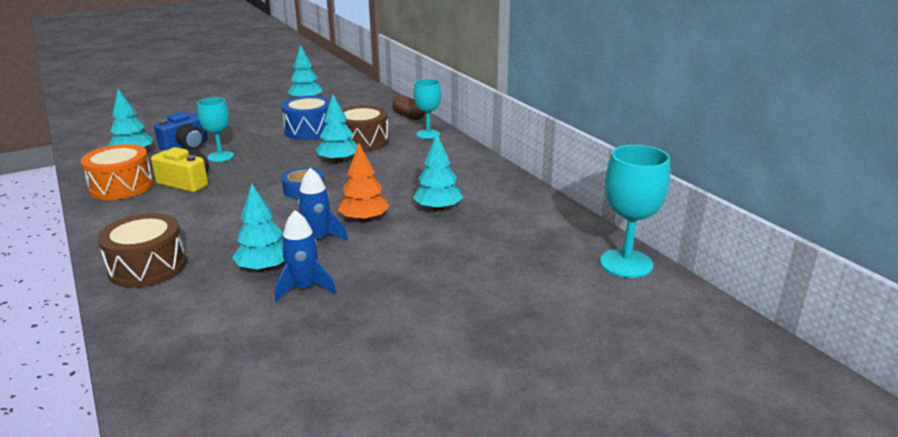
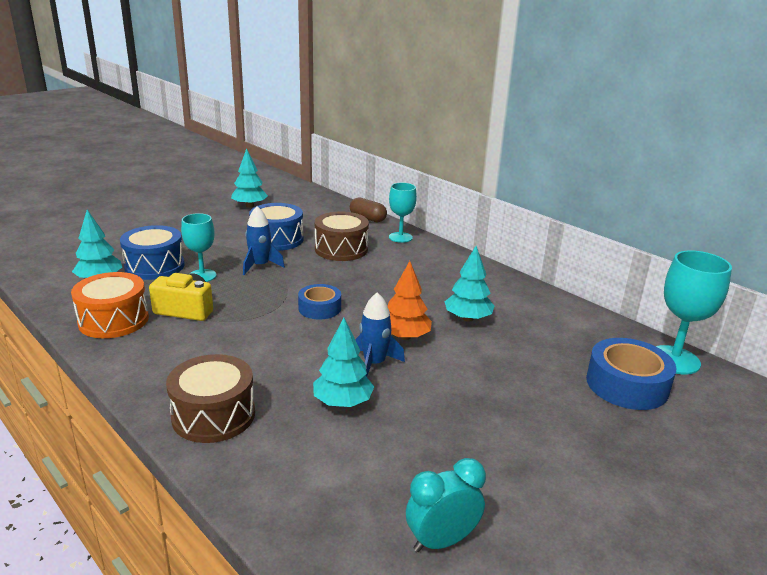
camera: 15 degrees left, 0 degrees up
(186, 146) = (154, 266): blue camera -> blue drum
(265, 388) = (441, 541): none -> turquoise clock
(304, 288) = (400, 421): blue rocket -> blue rocket (260, 266)
(339, 161) = (332, 273): turquoise tree -> none
(554, 281) = (627, 385): none -> blue tape

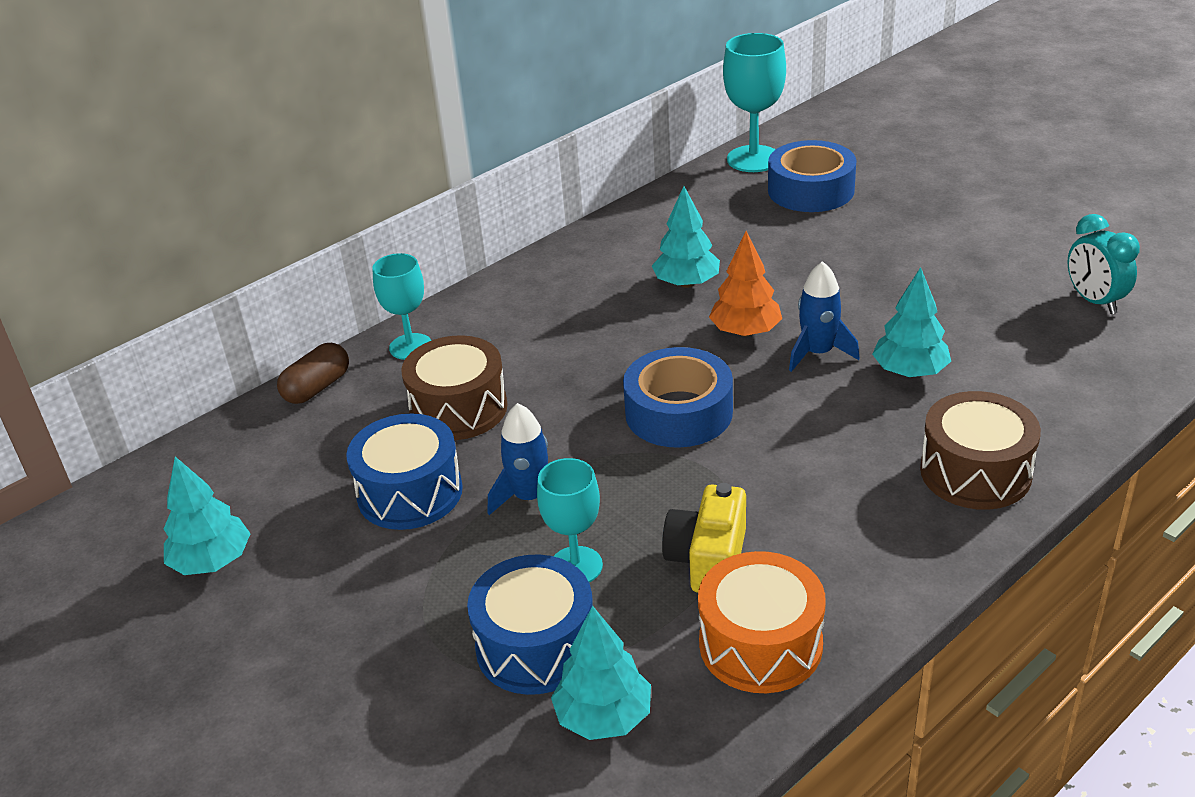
camera: 85 degrees left, 10 degrees up
(319, 308) = (678, 412): blue tape -> blue tape, size x1.59

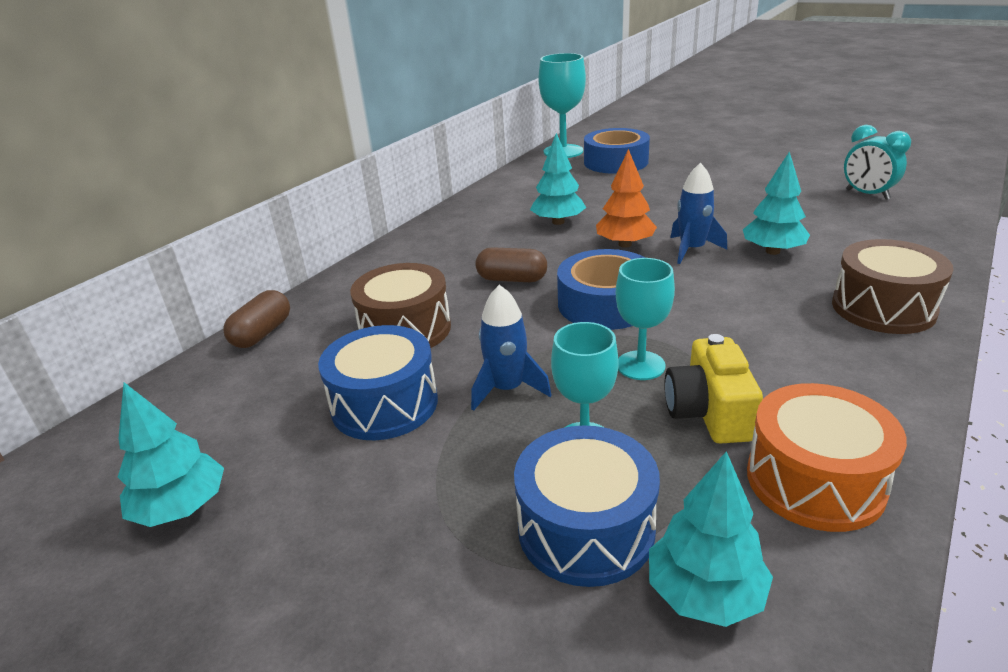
camera: 15 degrees left, 5 degrees down
(410, 347) = (342, 291): turquoise goblet -> turquoise goblet (640, 365)
(595, 361) = (512, 279): none -> brown capsule

